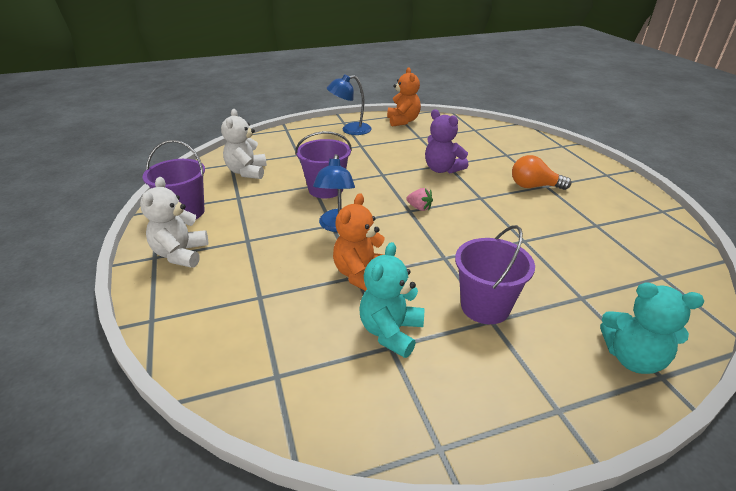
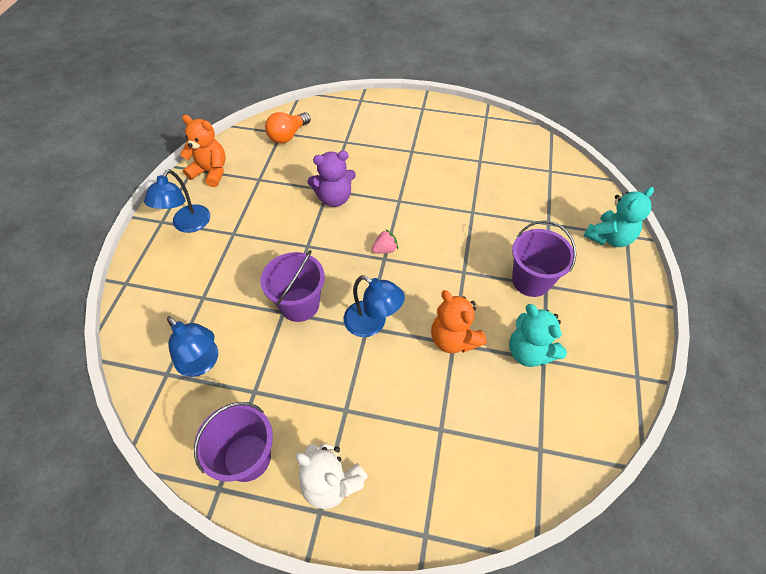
camera: 60 degrees left, 20 degrees up
(247, 172) = (202, 363): white teddy bear -> blue lamp
(534, 186) = (407, 159): orange light bulb -> orange light bulb (288, 135)

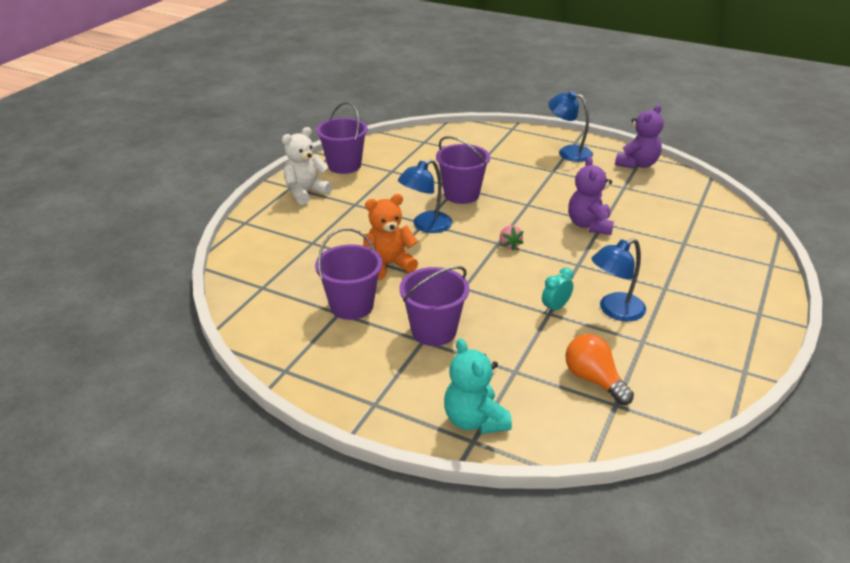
camera: 105 degrees right, 20 degrees down
(202, 363) = (426, 153): blue lamp -> blue lamp (614, 311)
(210, 172) = (637, 164): orange teddy bear -> purple teddy bear
(288, 135) = (694, 208): orange light bulb -> orange light bulb (594, 380)
(464, 209) = (555, 308): none -> turquoise clock
(529, 352) = (351, 306): turquoise teddy bear -> purple bucket

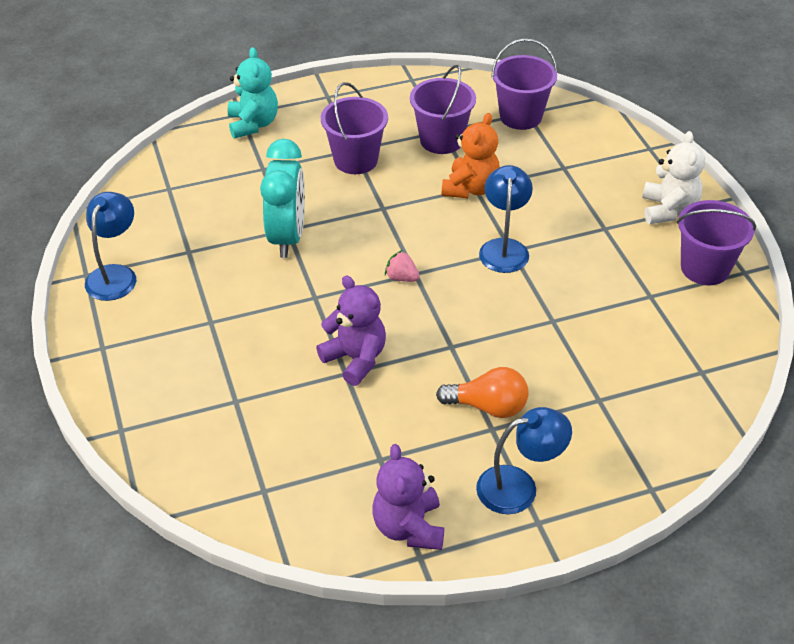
camera: 135 degrees right, 10 degrees up
(461, 194) = (532, 312): purple bucket -> purple bucket (520, 116)
(474, 420) = (253, 124): turquoise teddy bear -> turquoise teddy bear turned 60 degrees clockwise
(555, 308) = (287, 237): turquoise clock -> turquoise clock, size x2.15
(594, 380) = (199, 196): orange light bulb -> orange light bulb (488, 406)
(614, 311) = (235, 266): blue lamp -> blue lamp (115, 275)

